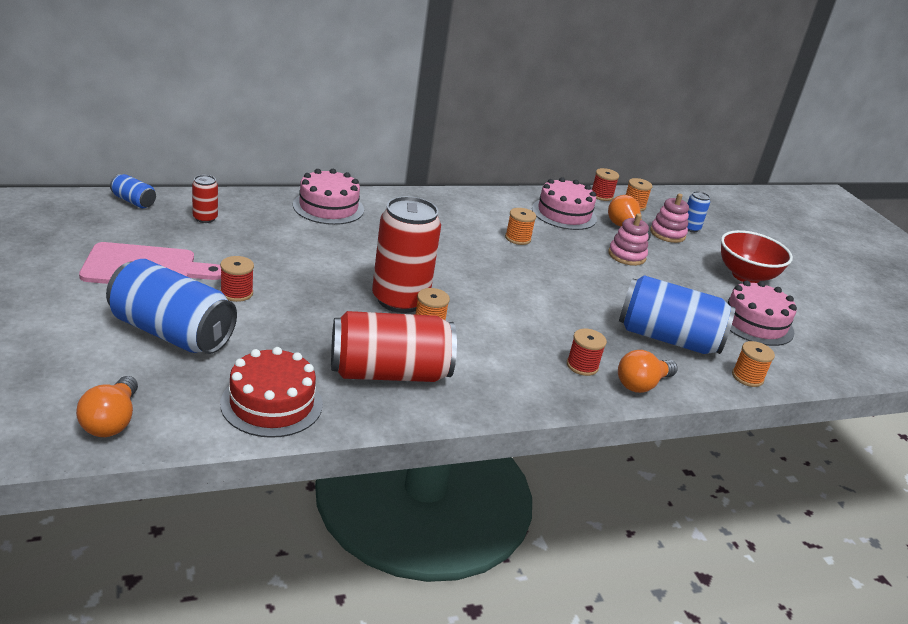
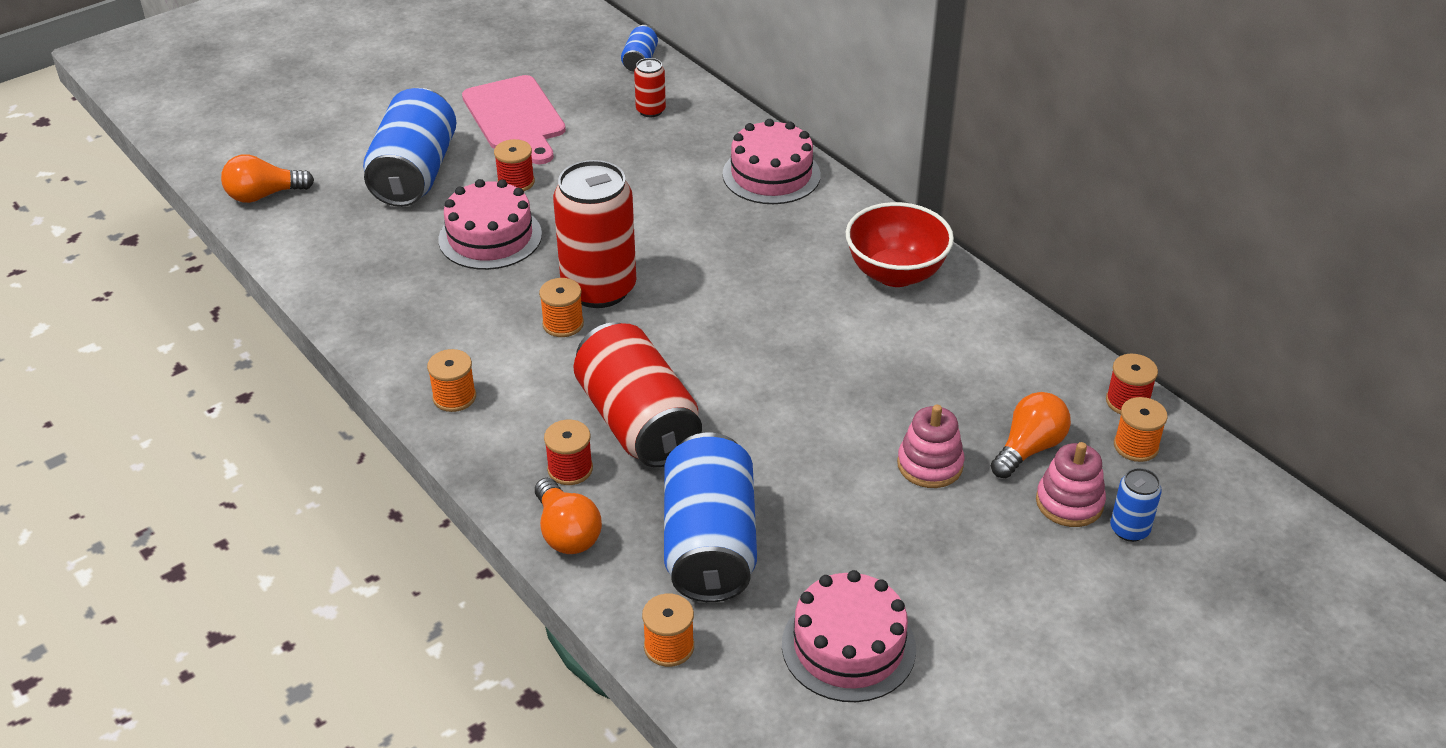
camera: 75 degrees right, 10 degrees up
(272, 403) = (341, 266): red cake -> none
(389, 373) = (443, 322): red can -> red can (637, 422)
(518, 238) = (863, 344): orange spool -> orange spool (454, 397)
(564, 213) = (1002, 373): pink cake -> pink cake (490, 237)
(641, 384) = (566, 532): orange light bulb -> orange light bulb turned 150 degrees counterclockwise
(745, 276) = (1013, 623): red bowl -> red bowl (895, 273)

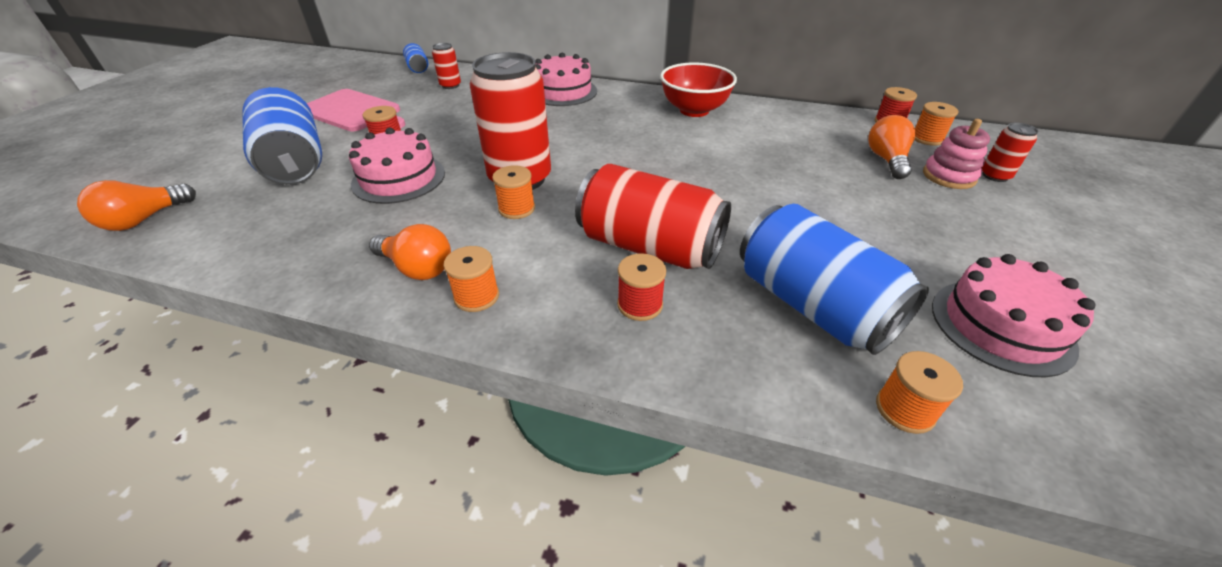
camera: 35 degrees left, 0 degrees up
(566, 532) = (699, 358): orange light bulb -> orange light bulb (417, 268)
(930, 465) = (856, 190): pink stacking toy -> none
(1129, 529) = (995, 176): blue can -> red can

